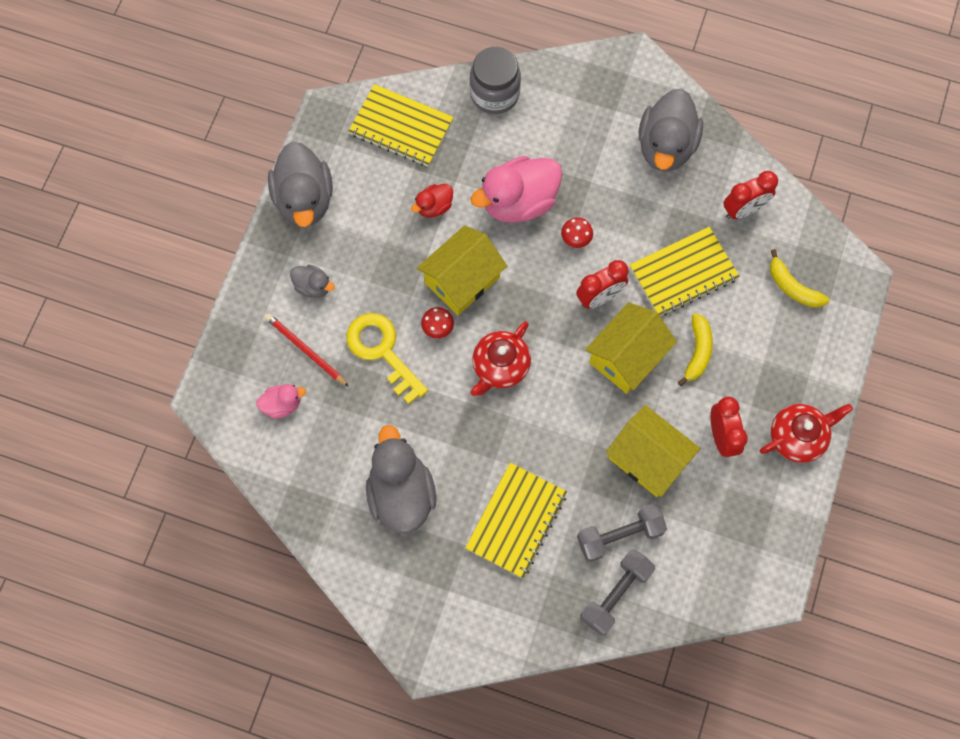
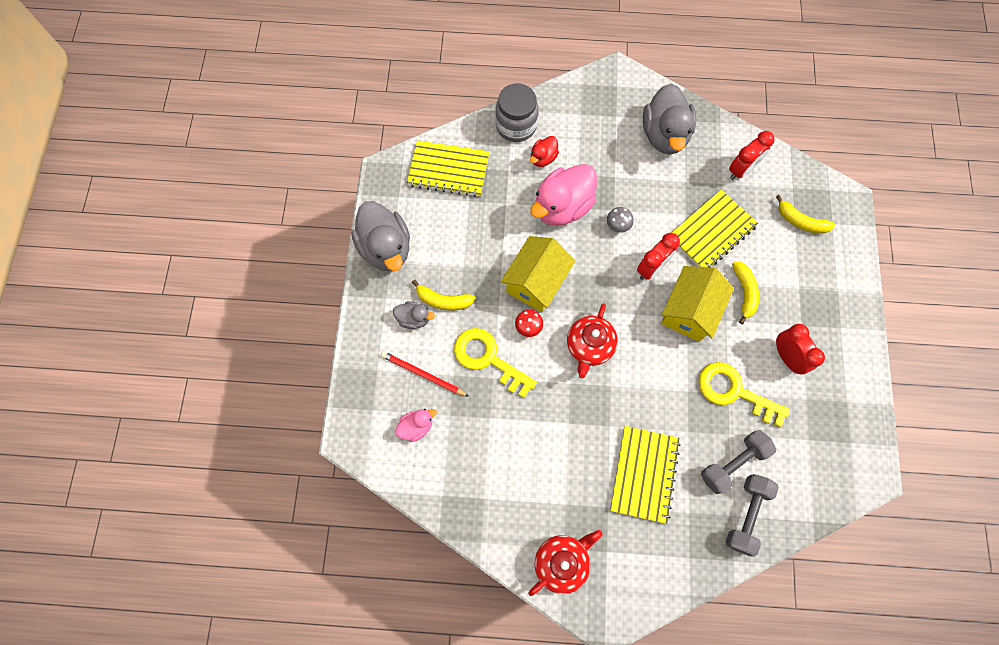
camera: 15 degrees left, 0 degrees up
(352, 274) = (443, 300): none -> yellow banana
(401, 493) = (540, 477): grey duck -> none
(434, 206) = (495, 227): red duck -> red duck (543, 158)
(576, 239) = (617, 226): red mushroom -> grey mushroom
(648, 459) = (734, 392): yellow house -> yellow key
(797, 437) = (846, 341): red teapot -> red teapot (562, 562)

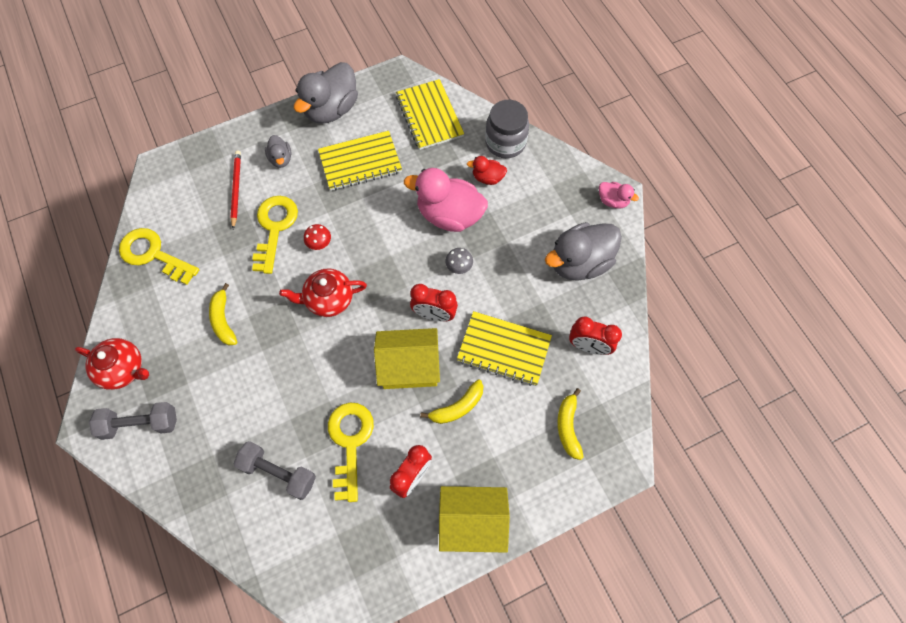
camera: 60 degrees right, 5 degrees down
(416, 426) = (189, 206): pink duck -> pink duck (613, 201)
(443, 300) = (308, 171): yellow banana -> yellow banana (223, 320)
(451, 483) = (153, 254): none -> yellow key
(536, 282) = (365, 230): yellow house -> yellow house (472, 522)
(644, 474) = (231, 399): yellow notebook -> yellow notebook (360, 162)
(746, 515) = (233, 507): grey dumbbell -> grey dumbbell (140, 424)

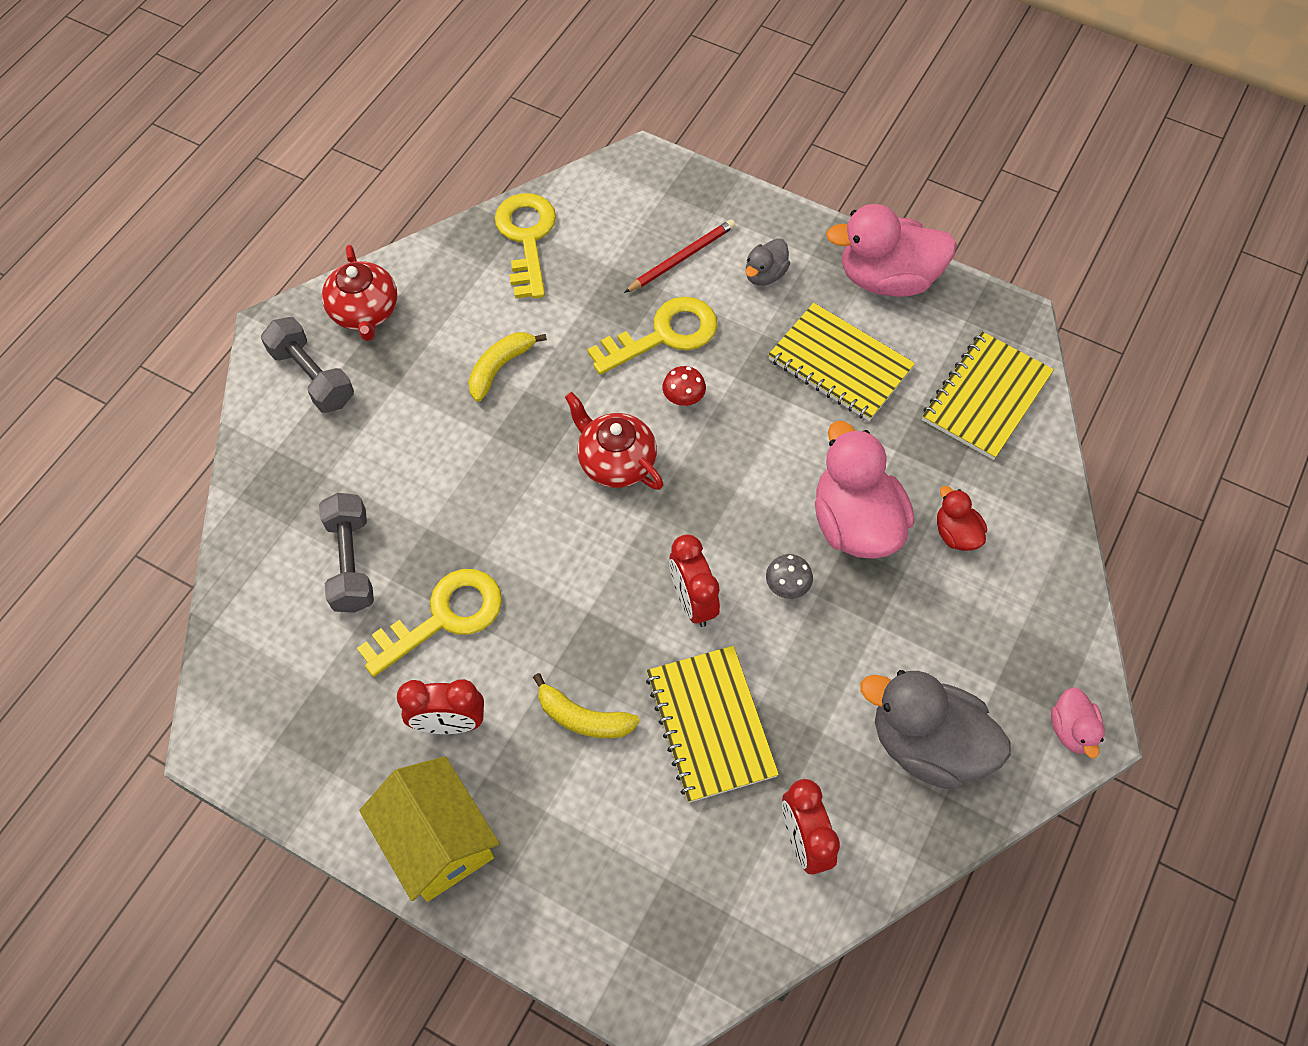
camera: 55 degrees right, 5 degrees down
(331, 109) = (887, 279): grey duck -> pink duck
(409, 366) = (596, 619): yellow house -> none
(505, 143) = (1033, 520): grey jar -> none
(568, 427) = (659, 887): yellow banana -> none

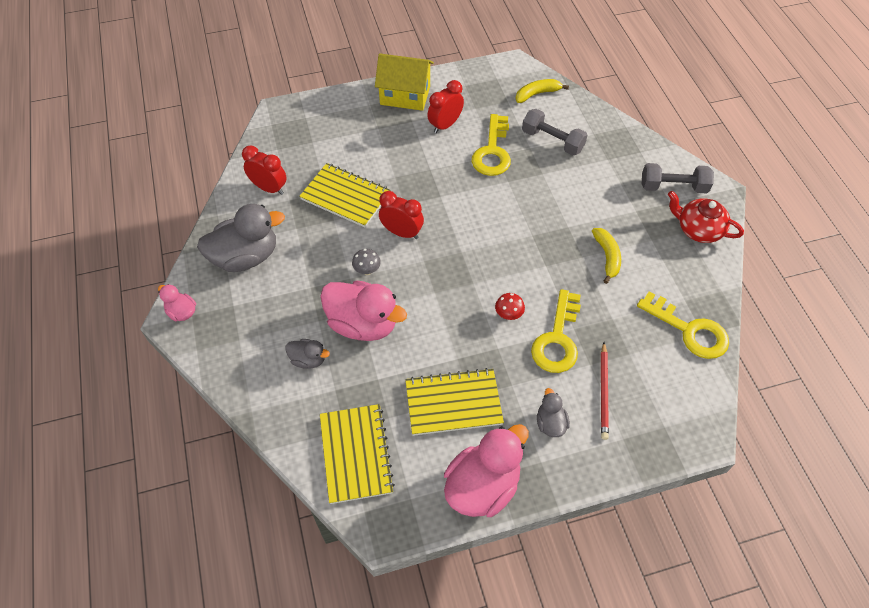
camera: 135 degrees right, 5 degrees down
(583, 718) = (398, 162): yellow banana -> yellow banana (537, 94)
(615, 461) = (503, 260): red teapot -> none
(956, 533) = (308, 360): red duck -> grey duck

